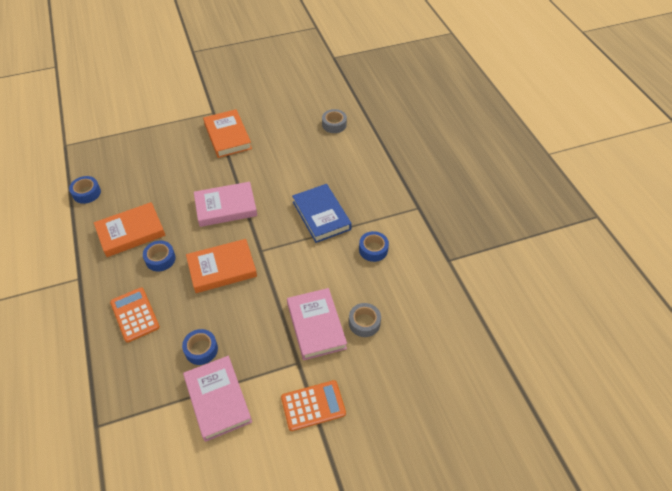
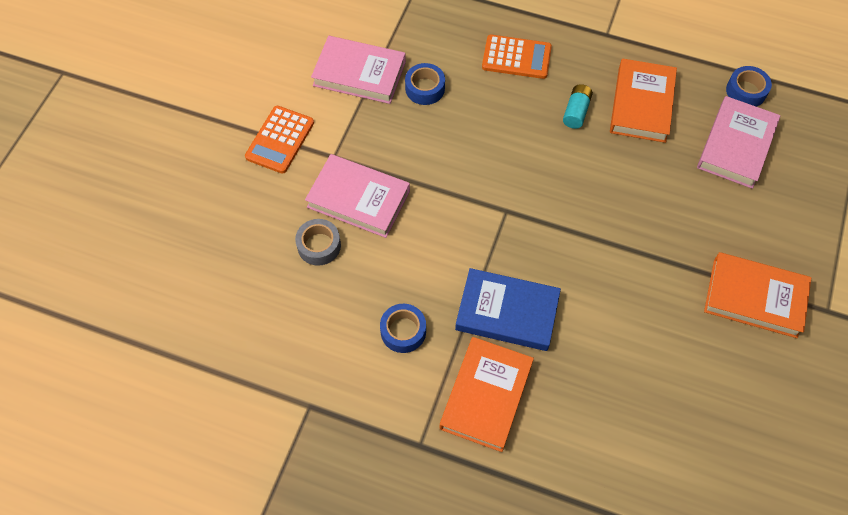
camera: 130 degrees right, 10 degrees up
(160, 259) = (576, 112): blue tape -> turquoise battery
(222, 268) = (512, 159): orange book -> orange book (486, 396)
(226, 207) = (609, 216): pink book -> pink book (736, 145)
(334, 124) = (681, 465): grey tape -> none

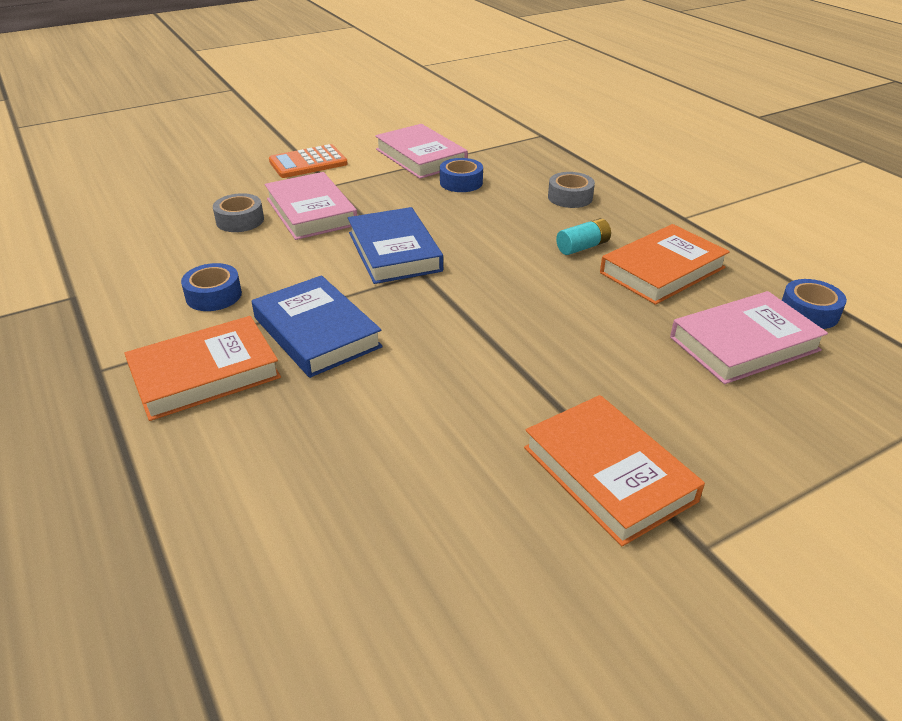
camera: 40 degrees right, 25 degrees down
(466, 201) = (394, 251): none -> blue book
(516, 57) = (570, 197): orange calculator -> grey tape

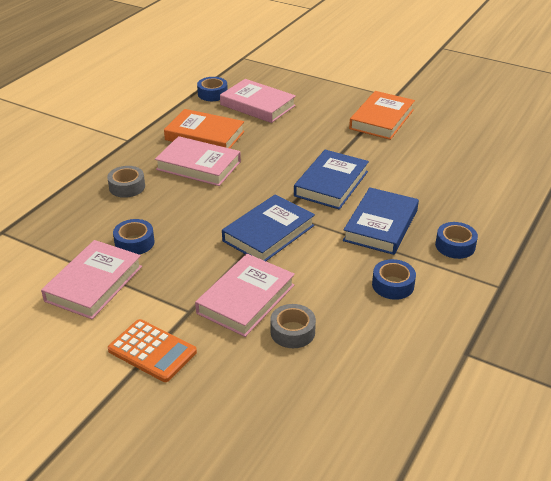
camera: 120 degrees left, 0 degrees up
(205, 374) = (455, 246): orange book -> blue tape
(448, 330) = (331, 184): none -> blue book
(582, 247) = (198, 165): turquoise battery -> pink book

